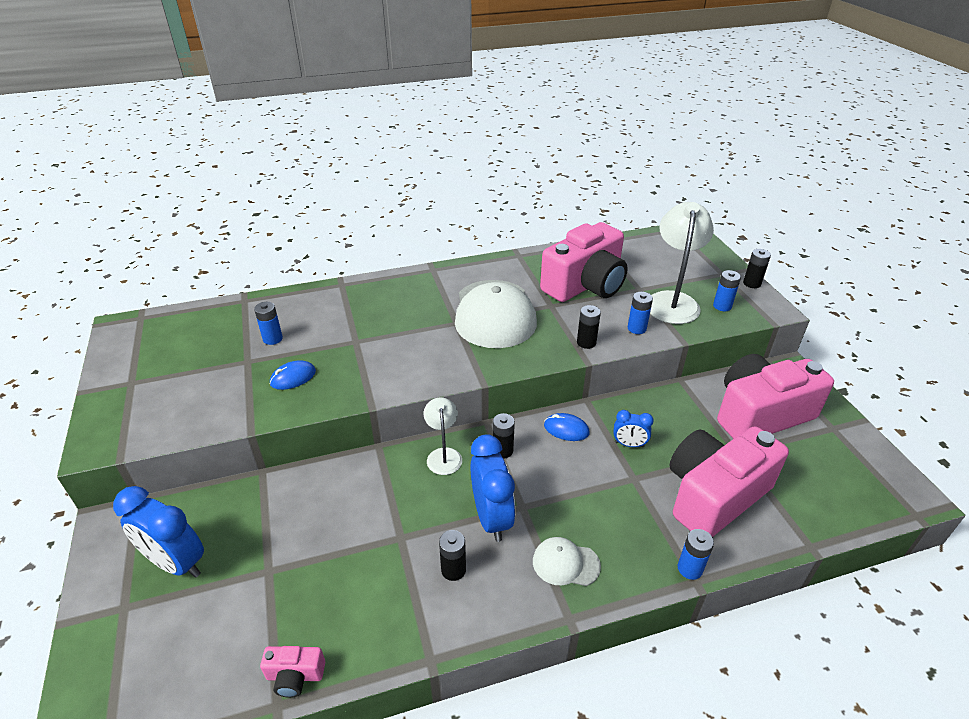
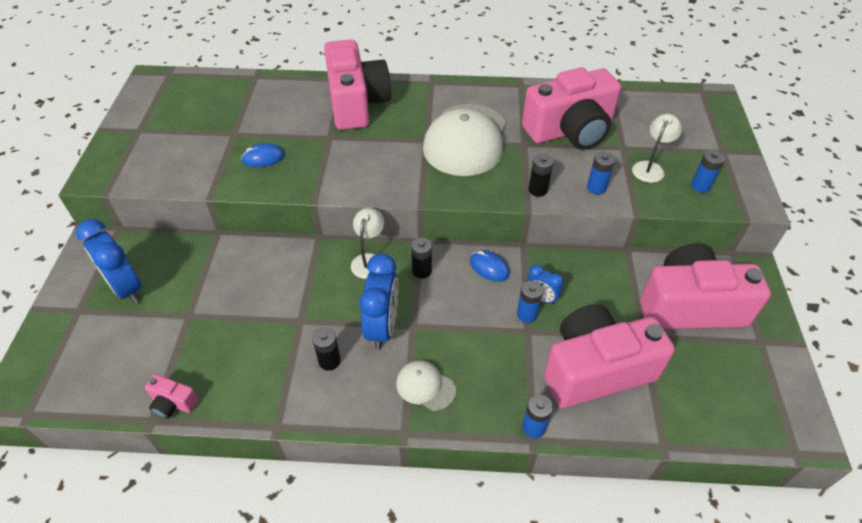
camera: 20 degrees right, 10 degrees up
(272, 339) = (263, 118): blue battery -> blue battery (527, 314)
(367, 303) = (356, 103): none -> pink camera
(672, 301) = (650, 168): white lamp -> white lamp, size x0.56
(752, 283) = (749, 169): black battery -> none

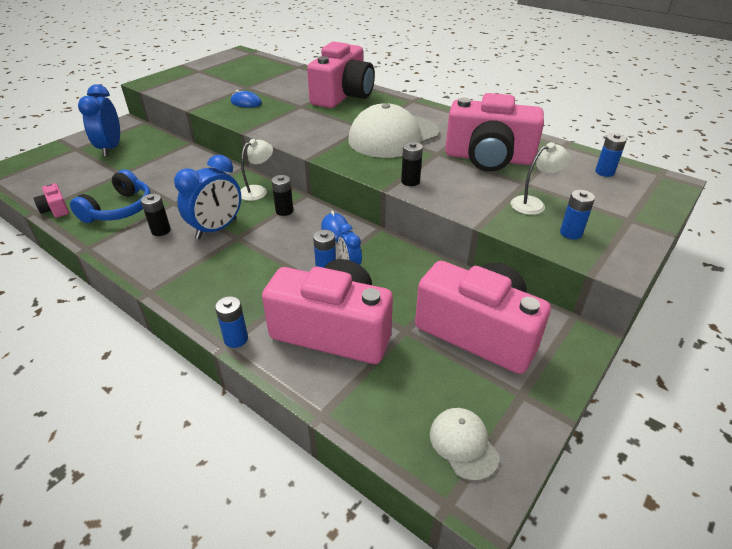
camera: 35 degrees right, 10 degrees down
(250, 361) = (119, 209): none -> blue headphones
(425, 386) = (197, 274): white cap -> white cap (463, 444)
(596, 188) = (463, 198): blue battery -> blue battery (604, 172)

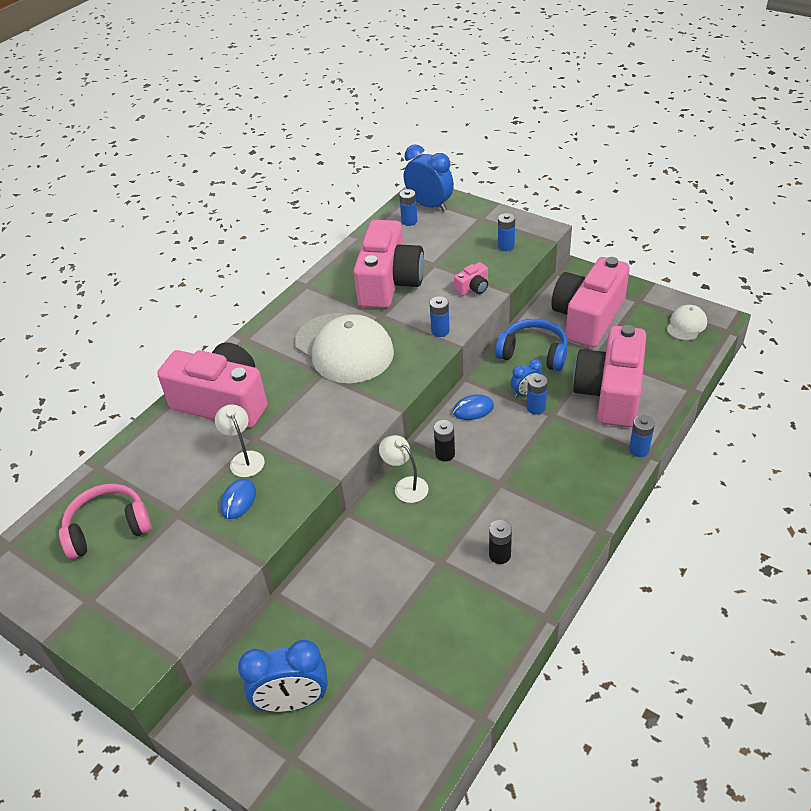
camera: 90 degrees left, 5 degrees up
(55, 209) = (472, 694): pink camera -> pink camera (473, 288)
(119, 209) = (462, 615): blue headphones -> blue headphones (533, 353)
(217, 229) = (487, 504): blue clock -> blue clock (429, 205)
(247, 72) = (108, 528): none -> pink headphones
(410, 181) = (440, 331): black battery -> blue battery
(463, 444) = (686, 325): white cap -> white cap turned 150 degrees clockwise
(533, 204) = (467, 261): white lamp -> white lamp (244, 459)

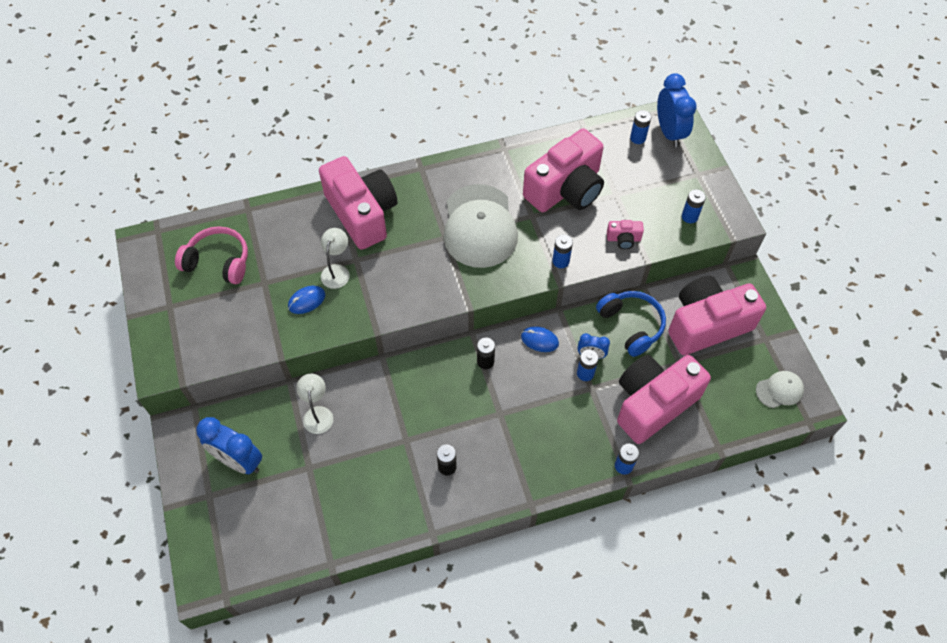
camera: 35 degrees right, 15 degrees up
(405, 486) = (436, 366): white lamp -> white lamp (318, 413)

